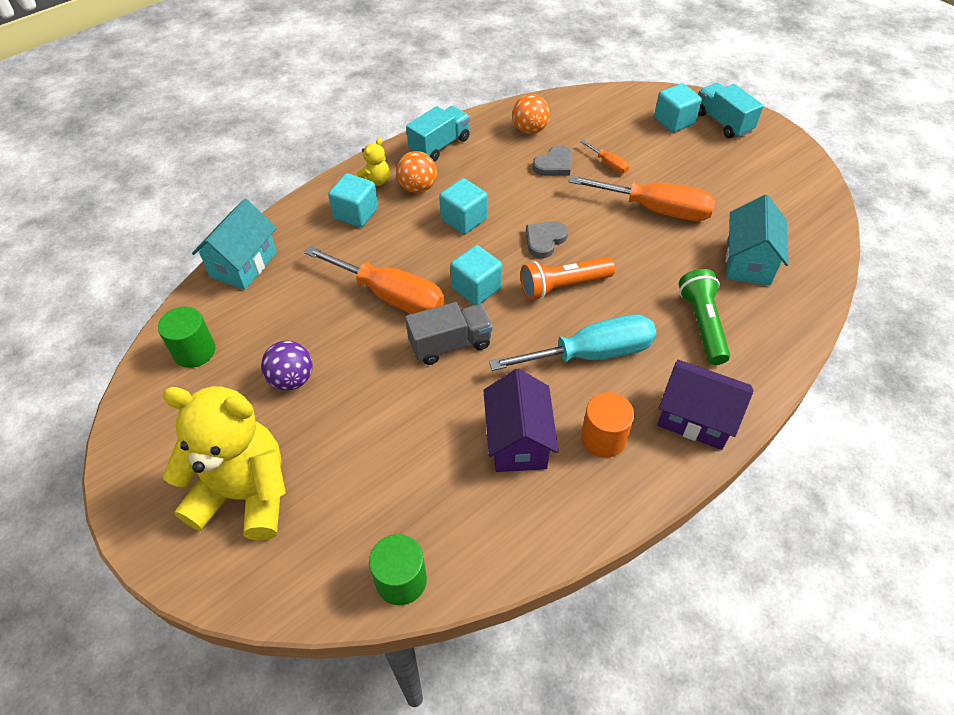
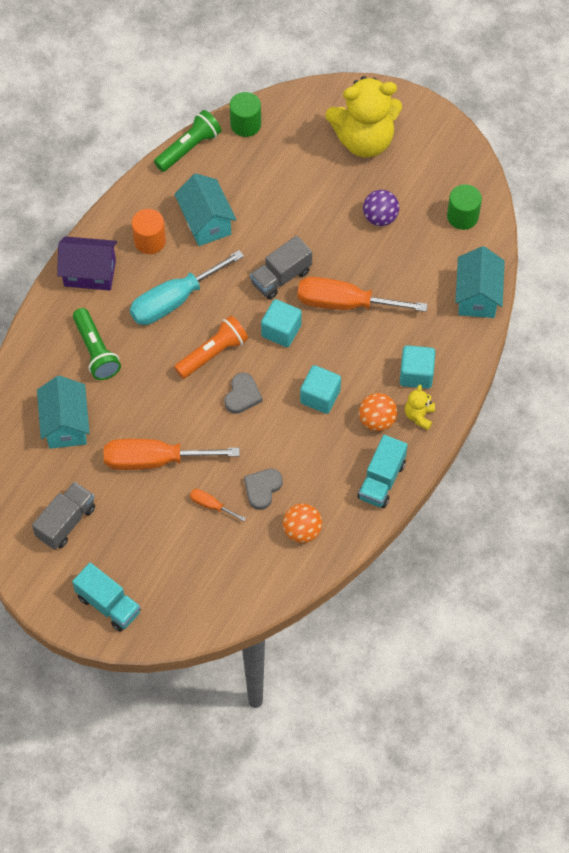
camera: 160 degrees right, 10 degrees up
(504, 567) = (189, 148): none -> green flashlight
(518, 441) = (206, 222): purple house -> turquoise house
(674, 121) = (159, 590): turquoise cube -> none
(757, 184) = (66, 522): none -> grey truck

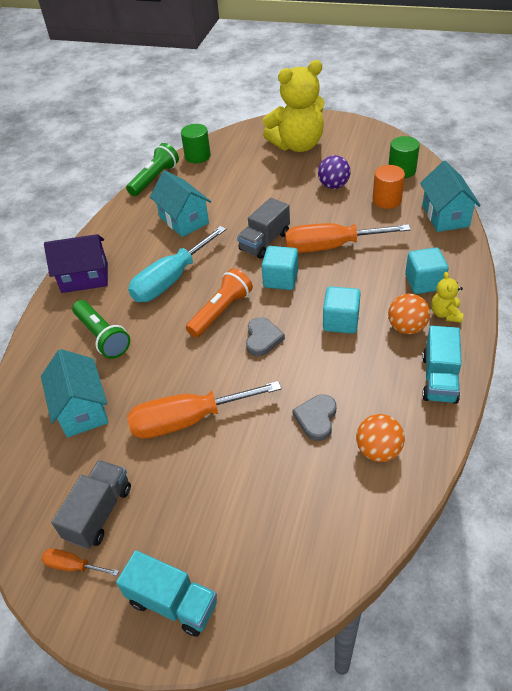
camera: 10 degrees left, 15 degrees down
(150, 241) = (136, 243): orange cylinder -> orange cylinder (387, 200)
(211, 505) = (265, 450): orange screwdriver -> orange screwdriver (73, 566)

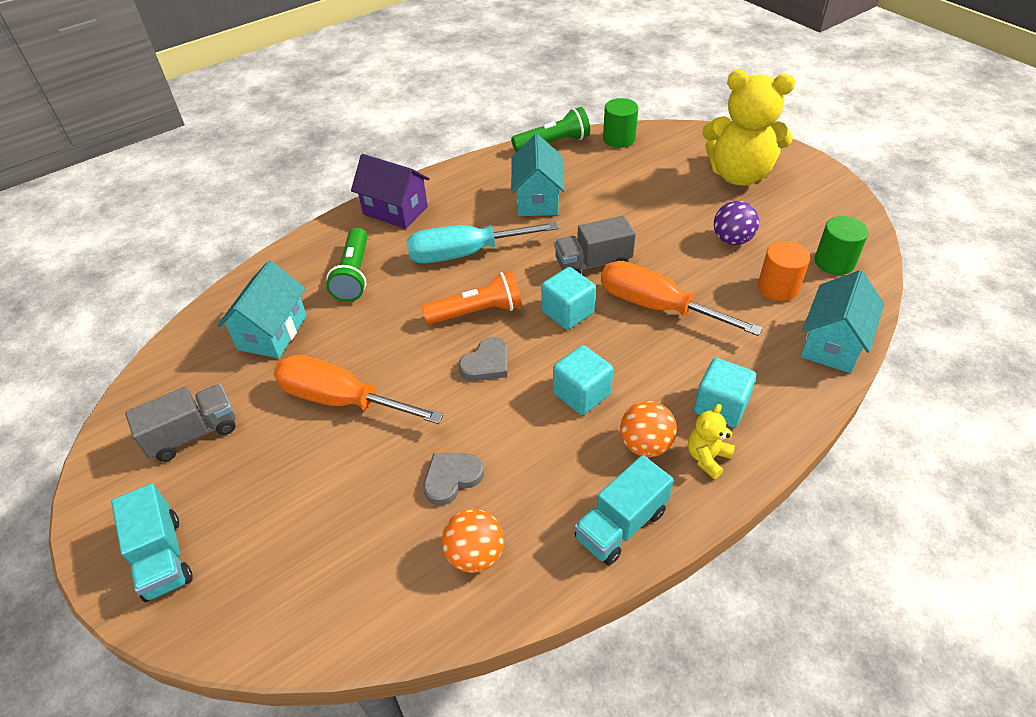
camera: 35 degrees right, 0 degrees up
(73, 566) = (131, 465): orange screwdriver -> none

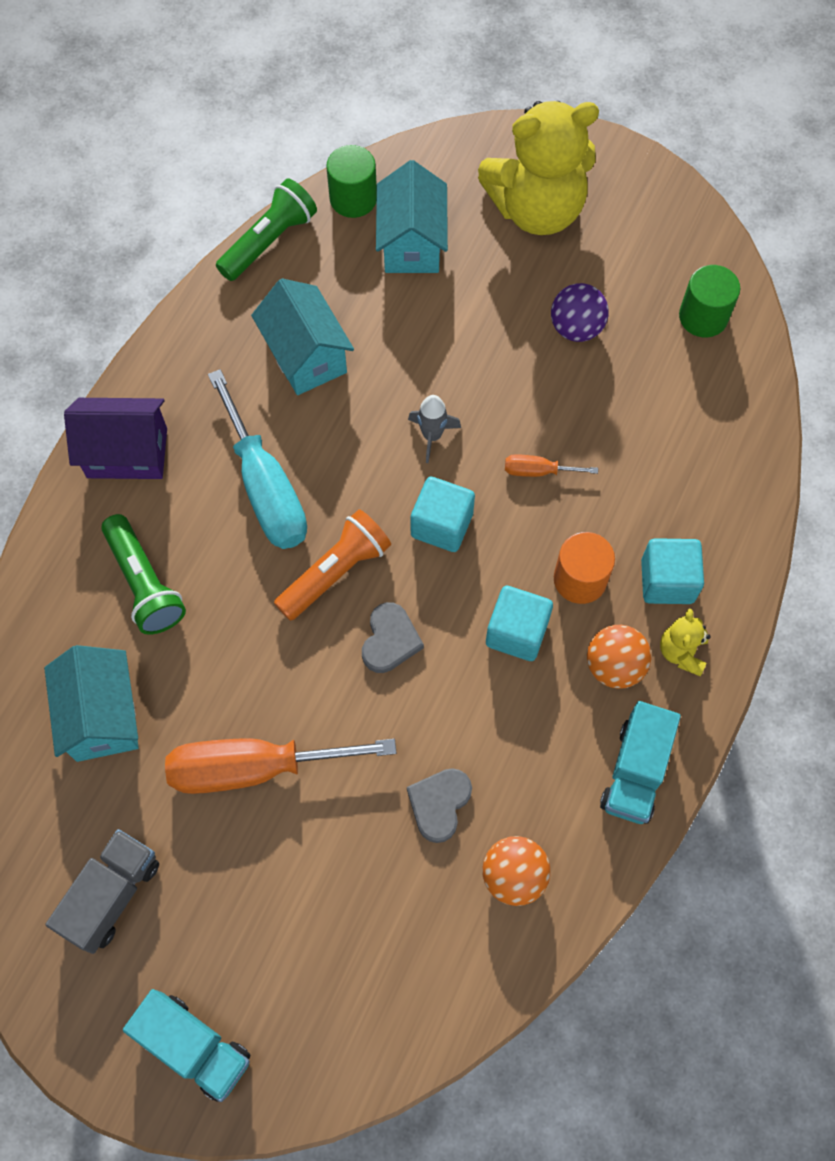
camera: 30 degrees left, 20 degrees up
(464, 254) = (265, 488): turquoise screwdriver -> turquoise screwdriver turned 75 degrees counterclockwise
(593, 263) = (432, 436): grey truck -> grey rocket
(656, 306) = (538, 471): orange screwdriver -> orange screwdriver, size x0.45
(778, 288) = (658, 384): orange cylinder -> orange cylinder (580, 579)
(832, 344) = (745, 442): turquoise house -> turquoise house (412, 243)

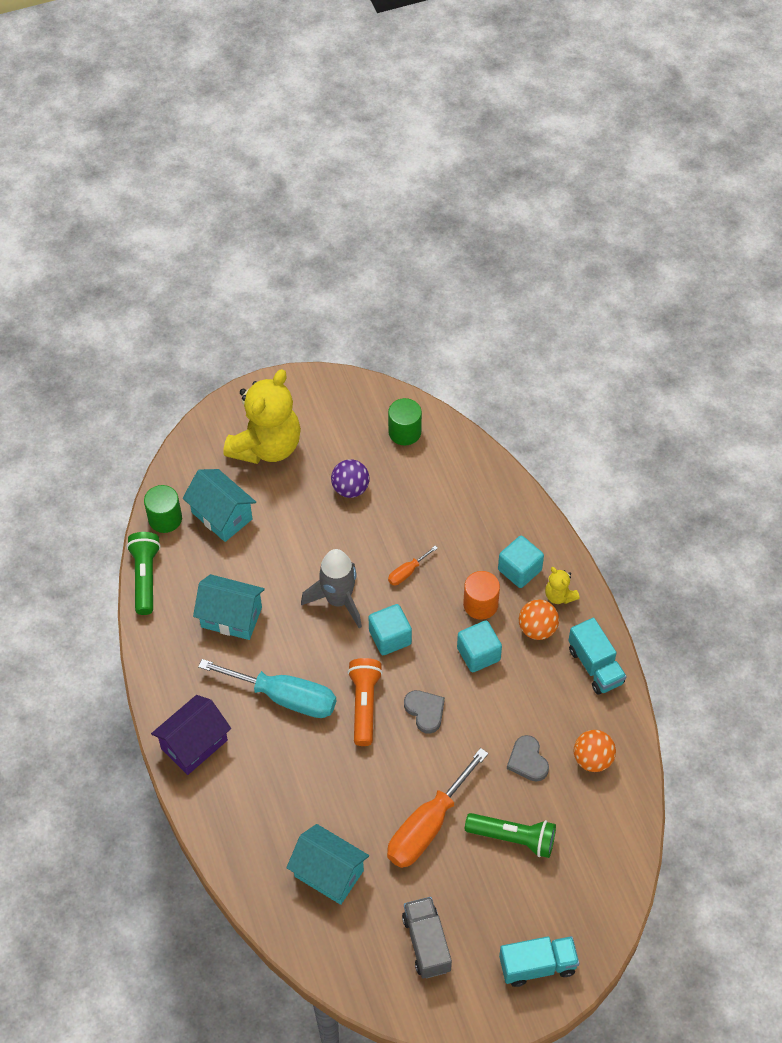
camera: 45 degrees left, 10 degrees down
(144, 583) = (277, 796): green flashlight -> green flashlight (513, 838)
(432, 436) = (338, 600): grey rocket -> grey rocket, size x1.82

